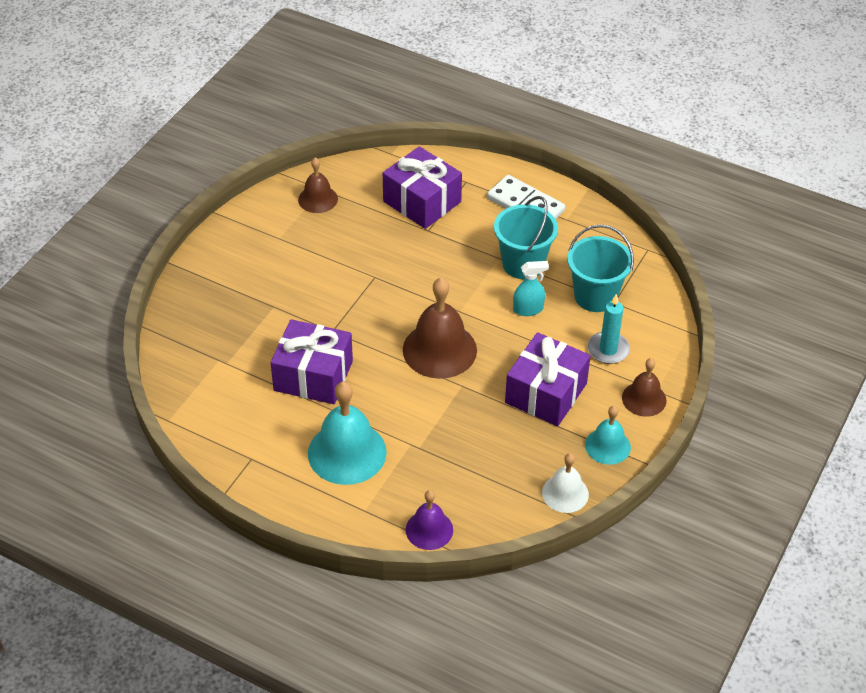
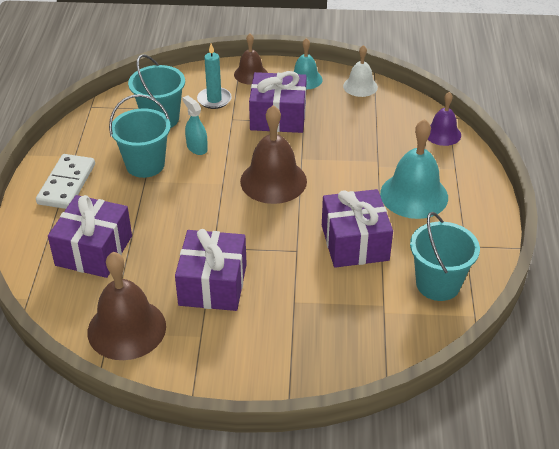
camera: 115 degrees left, 5 degrees down
(221, 412) = (438, 284): none -> turquoise bucket
(318, 199) = (126, 329): brown bell -> brown bell, size x1.72
(329, 262) = (213, 284): none -> purple gift

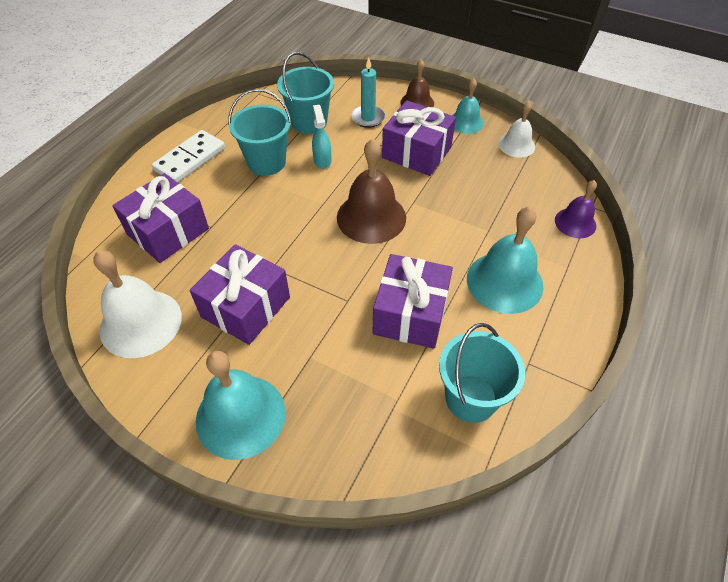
camera: 25 degrees right, 10 degrees up
(126, 329) = (141, 323): brown bell -> white bell
(267, 362) = (240, 416): none -> turquoise bell

